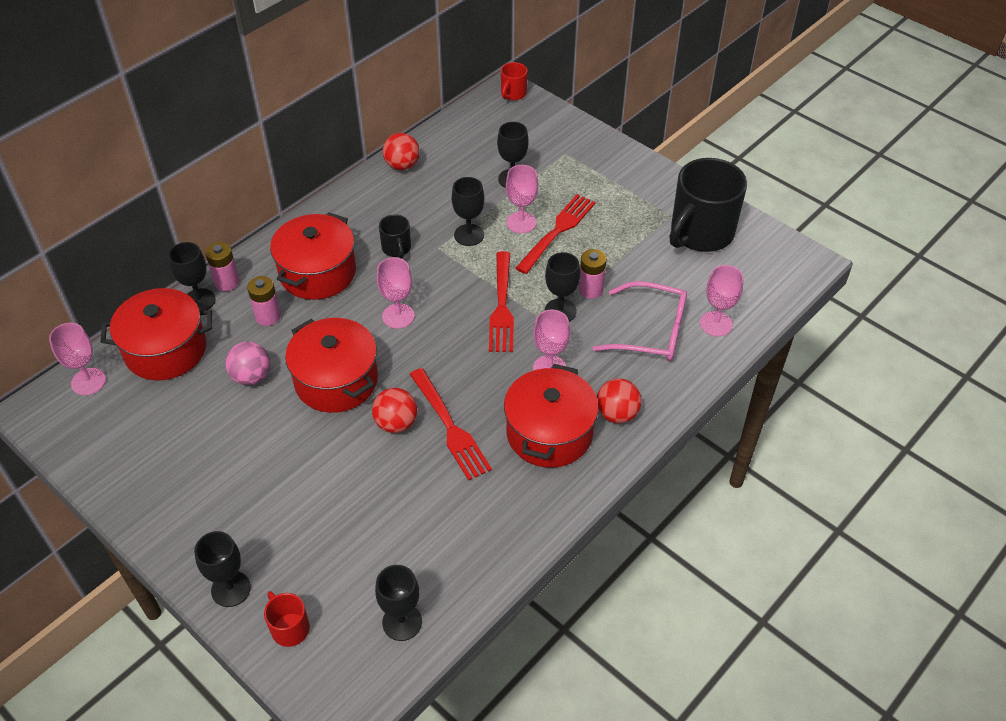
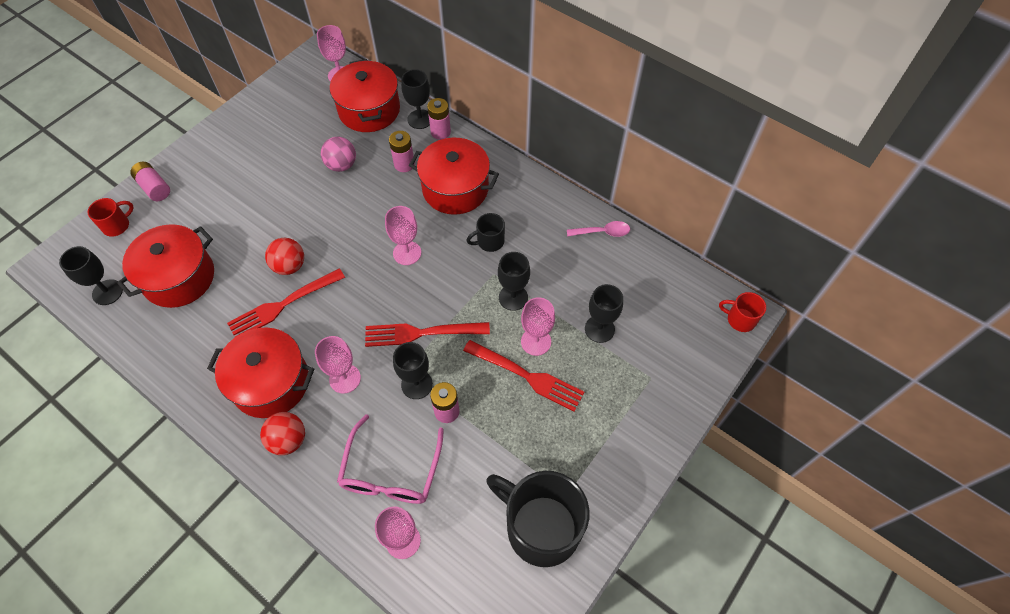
camera: 85 degrees right, 10 degrees up
(231, 589) = (154, 187): black goblet -> pink battery
(336, 380) = (336, 219): red pot -> red pot (179, 278)
(402, 165) = (602, 232): red ball -> pink spoon

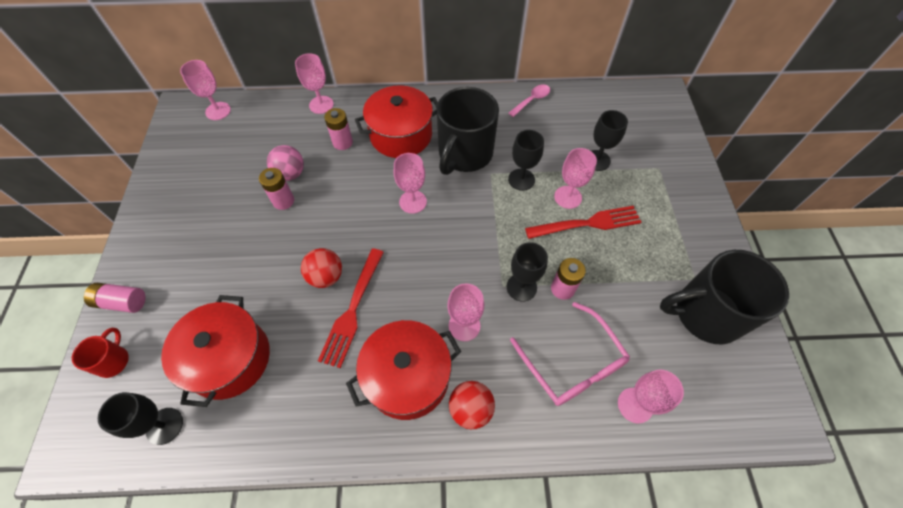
camera: 40 degrees left, 0 degrees up
(369, 110) = (271, 121): red pot -> none
(420, 119) = (321, 105): black goblet -> pink goblet
(421, 333) = (485, 249): red fork -> none
(440, 132) = (347, 104): pink battery -> pink battery (283, 201)
(489, 241) = (464, 154): black mug -> black mug, size x2.20
(740, 319) = (666, 99): red mug -> none

